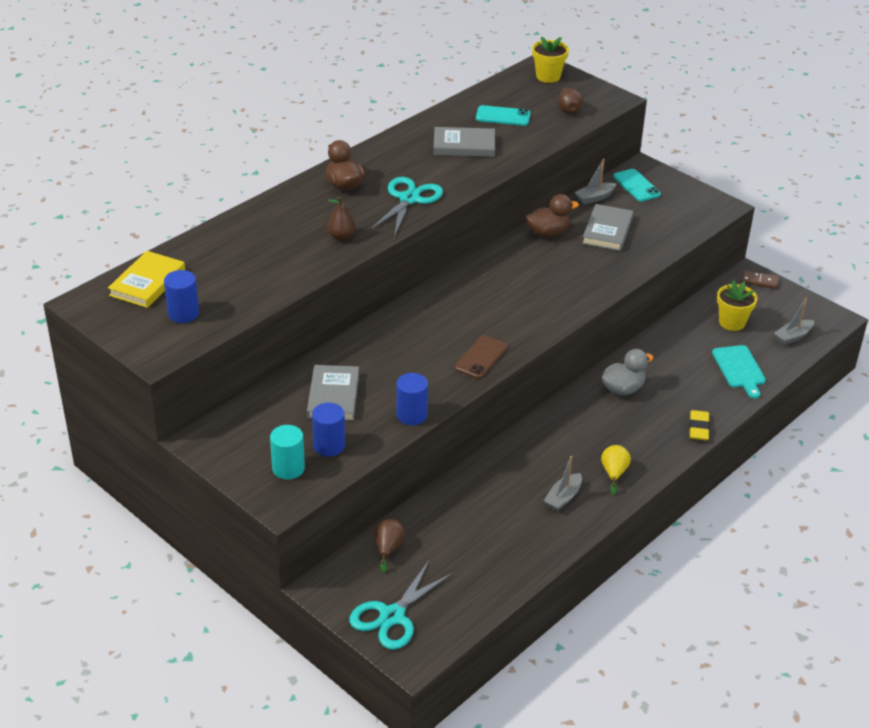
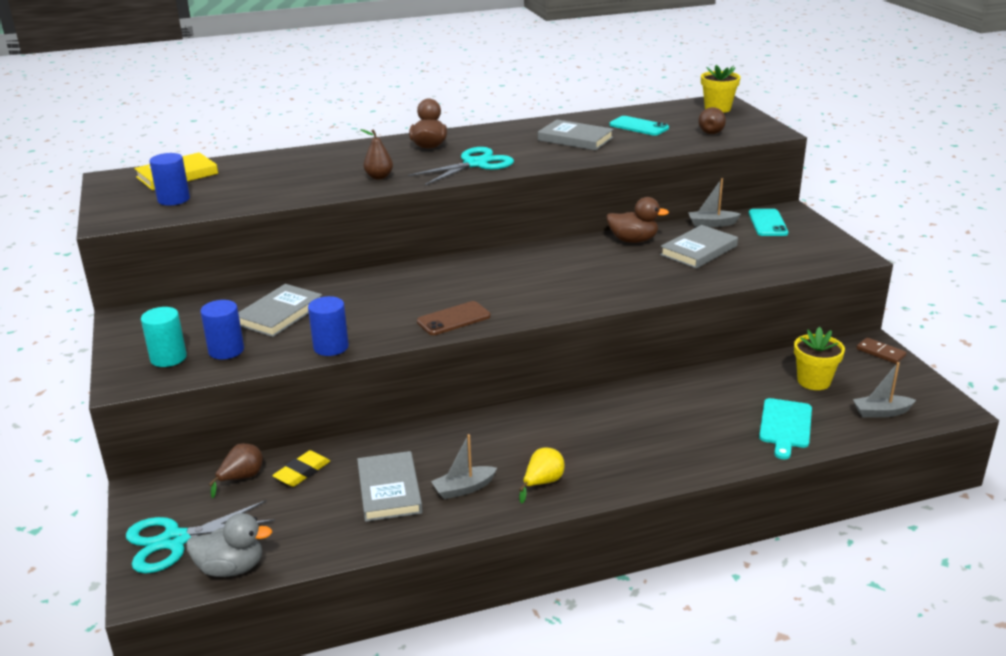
camera: 30 degrees right, 10 degrees down
(510, 518) = (389, 490): none -> grey book
(623, 389) = (629, 409): grey duck -> grey duck (231, 568)
(699, 428) = (683, 468): yellow eraser -> yellow eraser (302, 472)

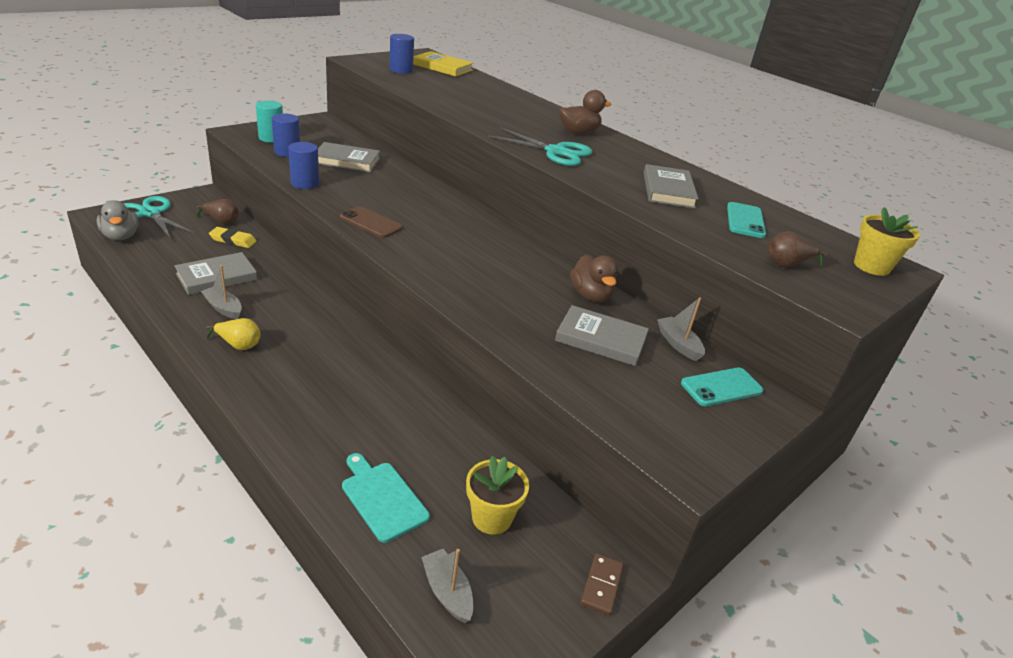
camera: 60 degrees right, 5 degrees up
(379, 177) = (493, 121): brown pear -> none
(785, 426) = (382, 498): turquoise cutting board -> turquoise cutting board turned 60 degrees clockwise

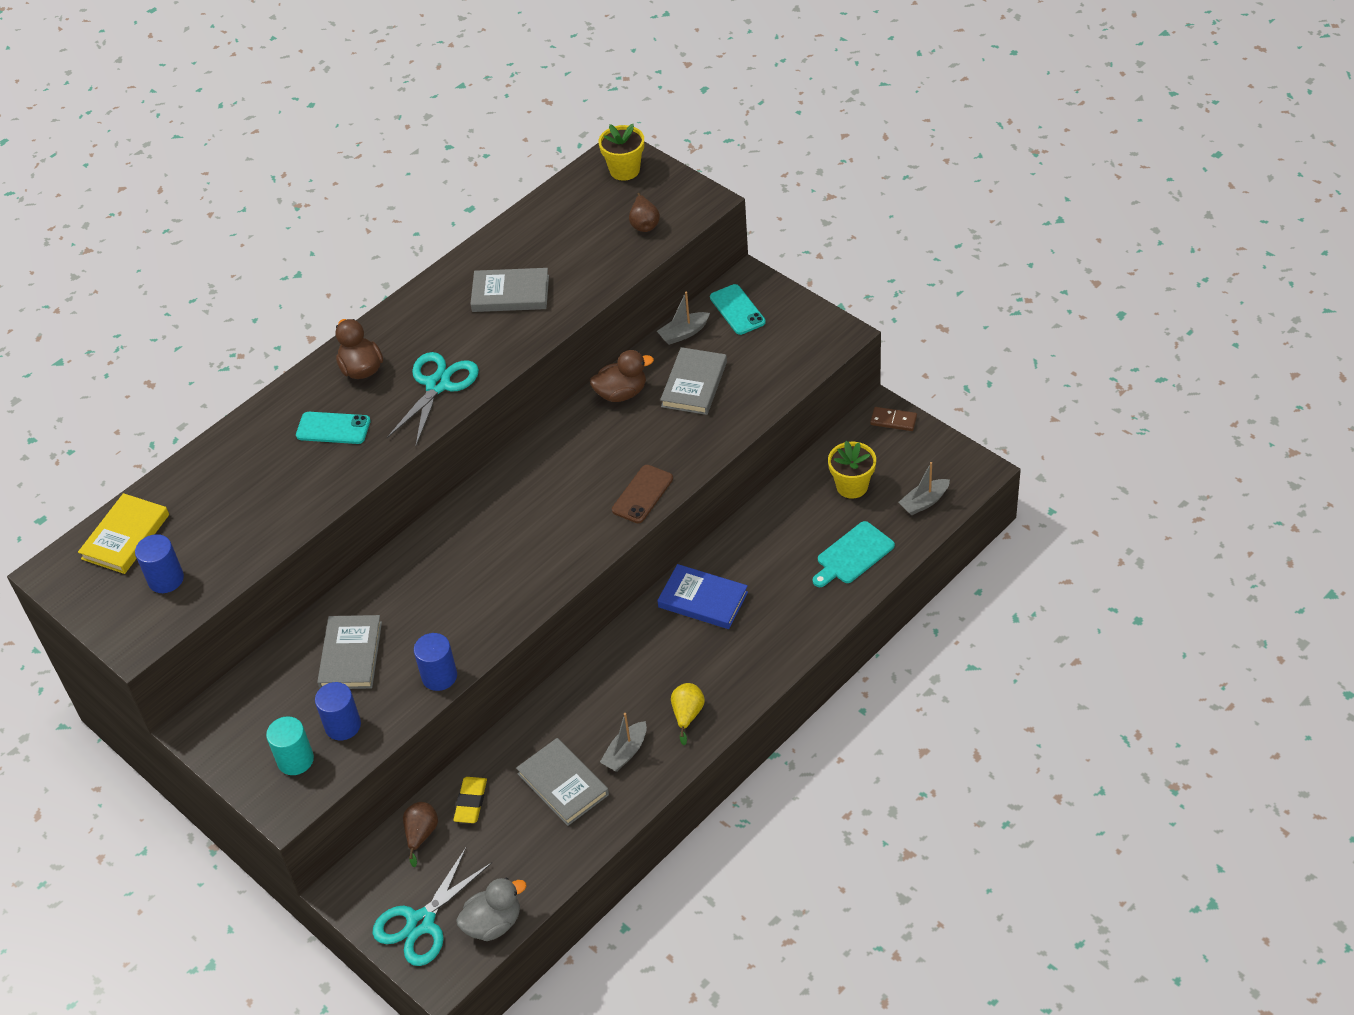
camera: 85 degrees left, 15 degrees up
(368, 374) = (703, 599): none -> blue book
(370, 223) = (526, 588): brown phone -> brown phone (642, 494)
(745, 220) = (562, 241): turquoise phone -> turquoise phone (333, 428)

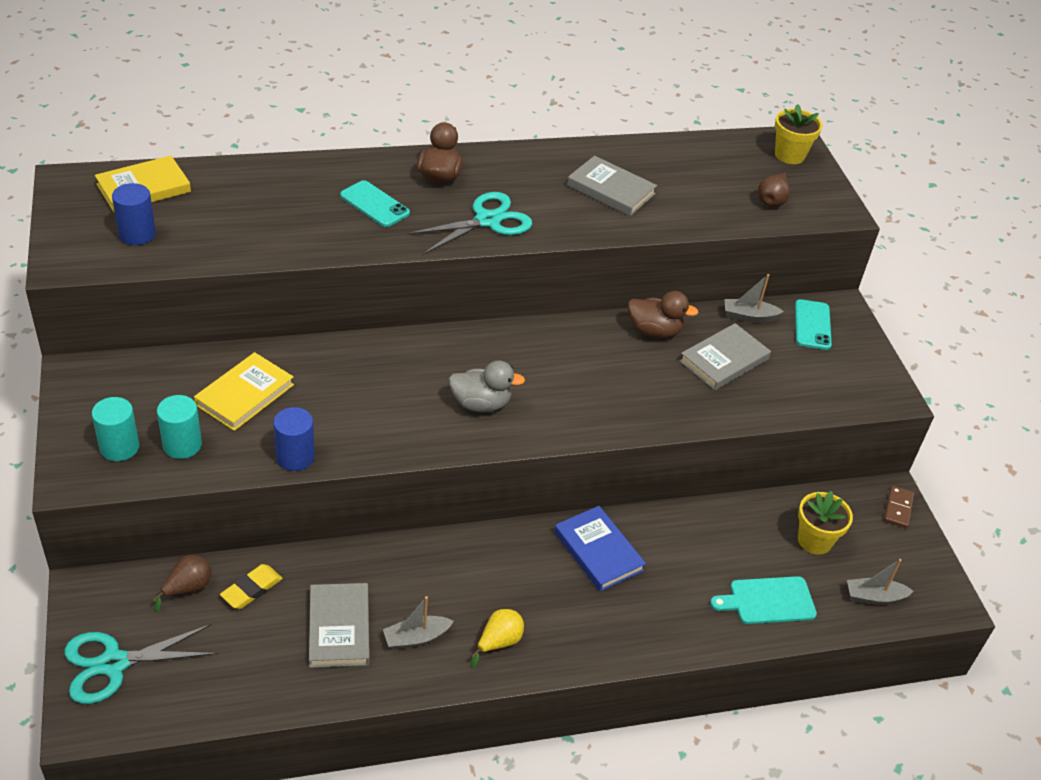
camera: 25 degrees right, 5 degrees down
(343, 725) = (182, 445): blue cylinder -> turquoise cylinder
(351, 655) = (245, 395): grey book -> yellow book
(493, 923) = (168, 709): grey duck -> grey duck (481, 404)
(642, 494) = (601, 420): brown phone -> none
(893, 420) = (898, 508): brown domino -> brown domino turned 60 degrees clockwise

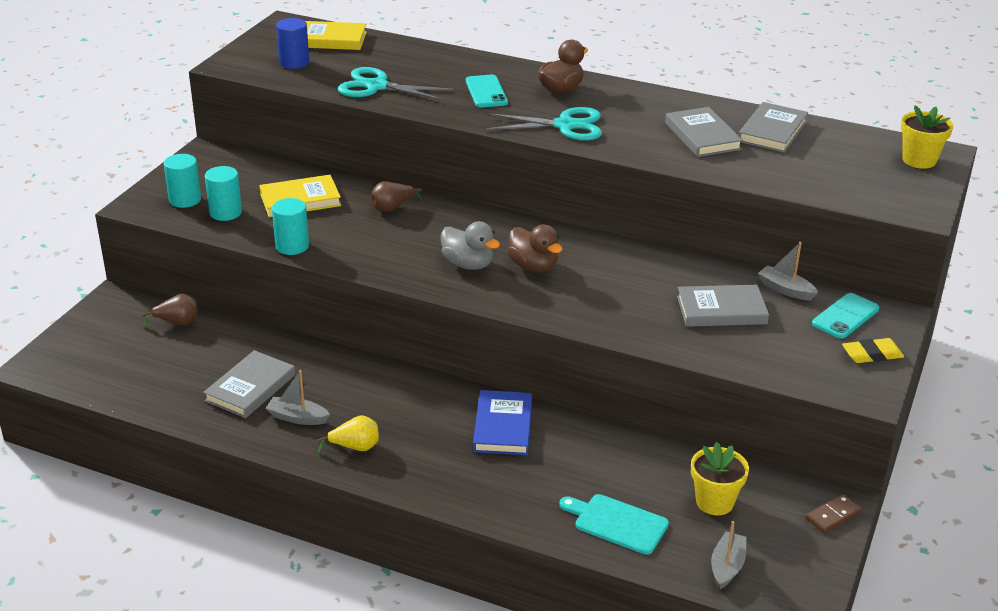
camera: 40 degrees right, 10 degrees down
(114, 664) = (87, 344): turquoise scissors -> turquoise scissors (377, 86)
(252, 589) = (217, 341): yellow eraser -> yellow eraser (872, 354)
(295, 457) = (292, 246): blue cylinder -> turquoise cylinder
(654, 331) = (678, 270): brown duck -> brown duck (533, 266)
(658, 163) = (772, 131): none -> grey book
(772, 200) = (855, 185): brown pear -> brown pear (392, 208)
(874, 597) = (727, 566): grey boat -> grey boat turned 75 degrees clockwise

